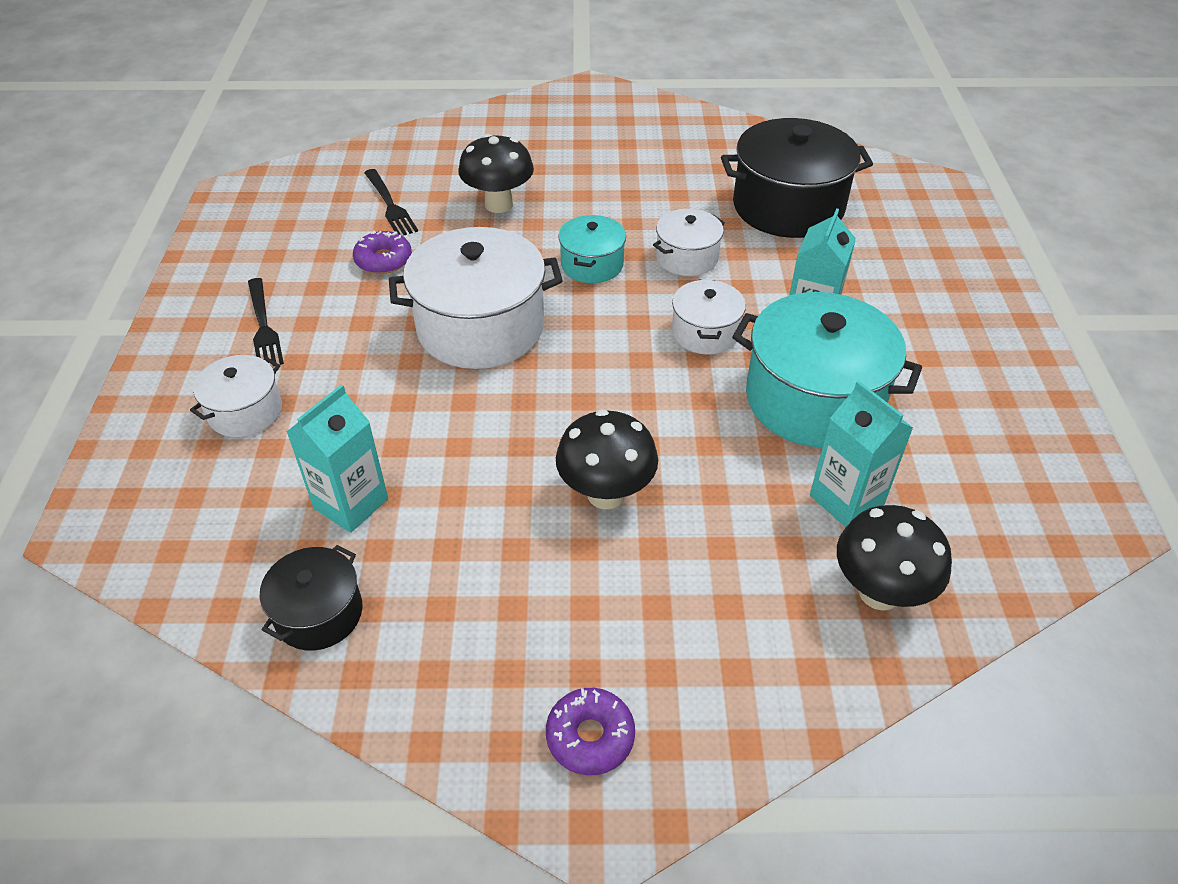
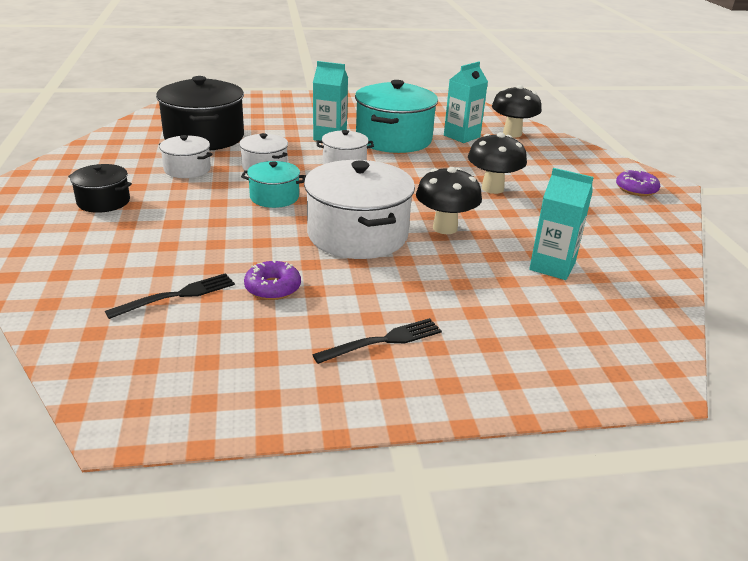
camera: 100 degrees left, 15 degrees down
(245, 411) = (493, 329): white pot -> white pot (187, 169)
(319, 613) = (638, 266): black pot -> black pot (103, 201)
(499, 204) = (185, 238): black mushroom -> black mushroom (445, 228)

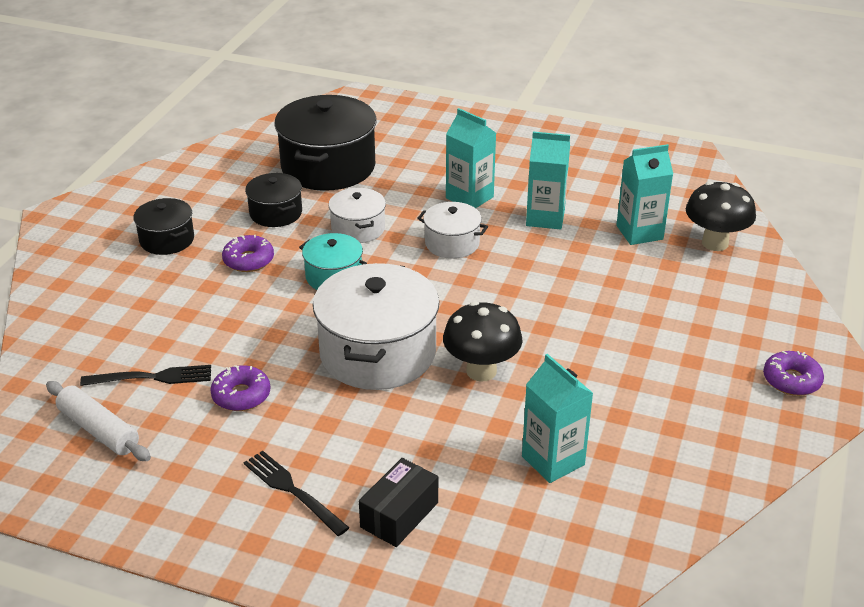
camera: 30 degrees right, 5 degrees up
(158, 348) = (99, 430): none -> white rolling pin
(187, 169) = (276, 213): white pot -> black pot
(192, 201) = (248, 260): none -> purple donut
(383, 341) = (292, 490): black fork -> black fork turned 135 degrees counterclockwise
(393, 139) = (545, 218): turquoise pot -> turquoise carton
(486, 331) = (399, 515): none -> black box
(492, 188) = (595, 328): black mushroom -> none

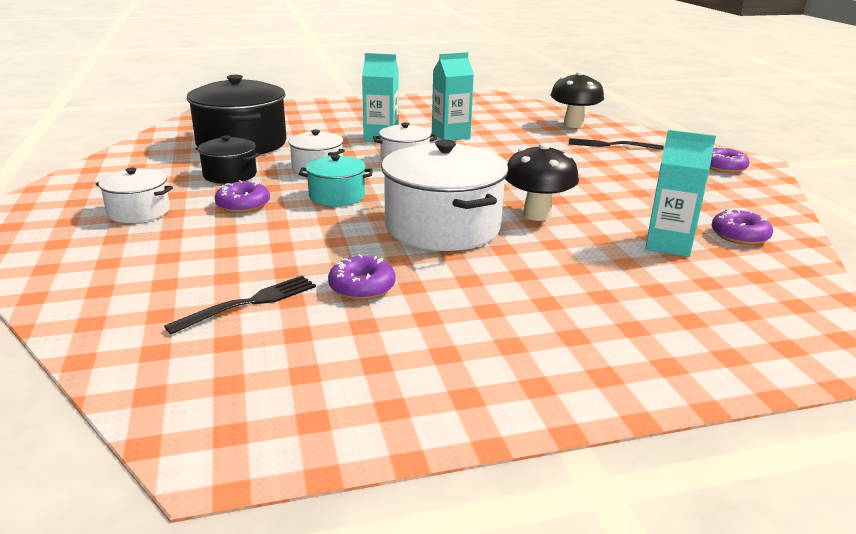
camera: 35 degrees left, 10 degrees down
(99, 430) = (240, 362): white rolling pin -> none
(167, 240) = (139, 211): black pot -> white pot
(292, 490) = (510, 334): black fork -> black fork (610, 145)
(399, 515) = (623, 315): black box -> none
(639, 232) = (522, 129): turquoise carton -> none
(643, 481) = (739, 235): none -> purple donut

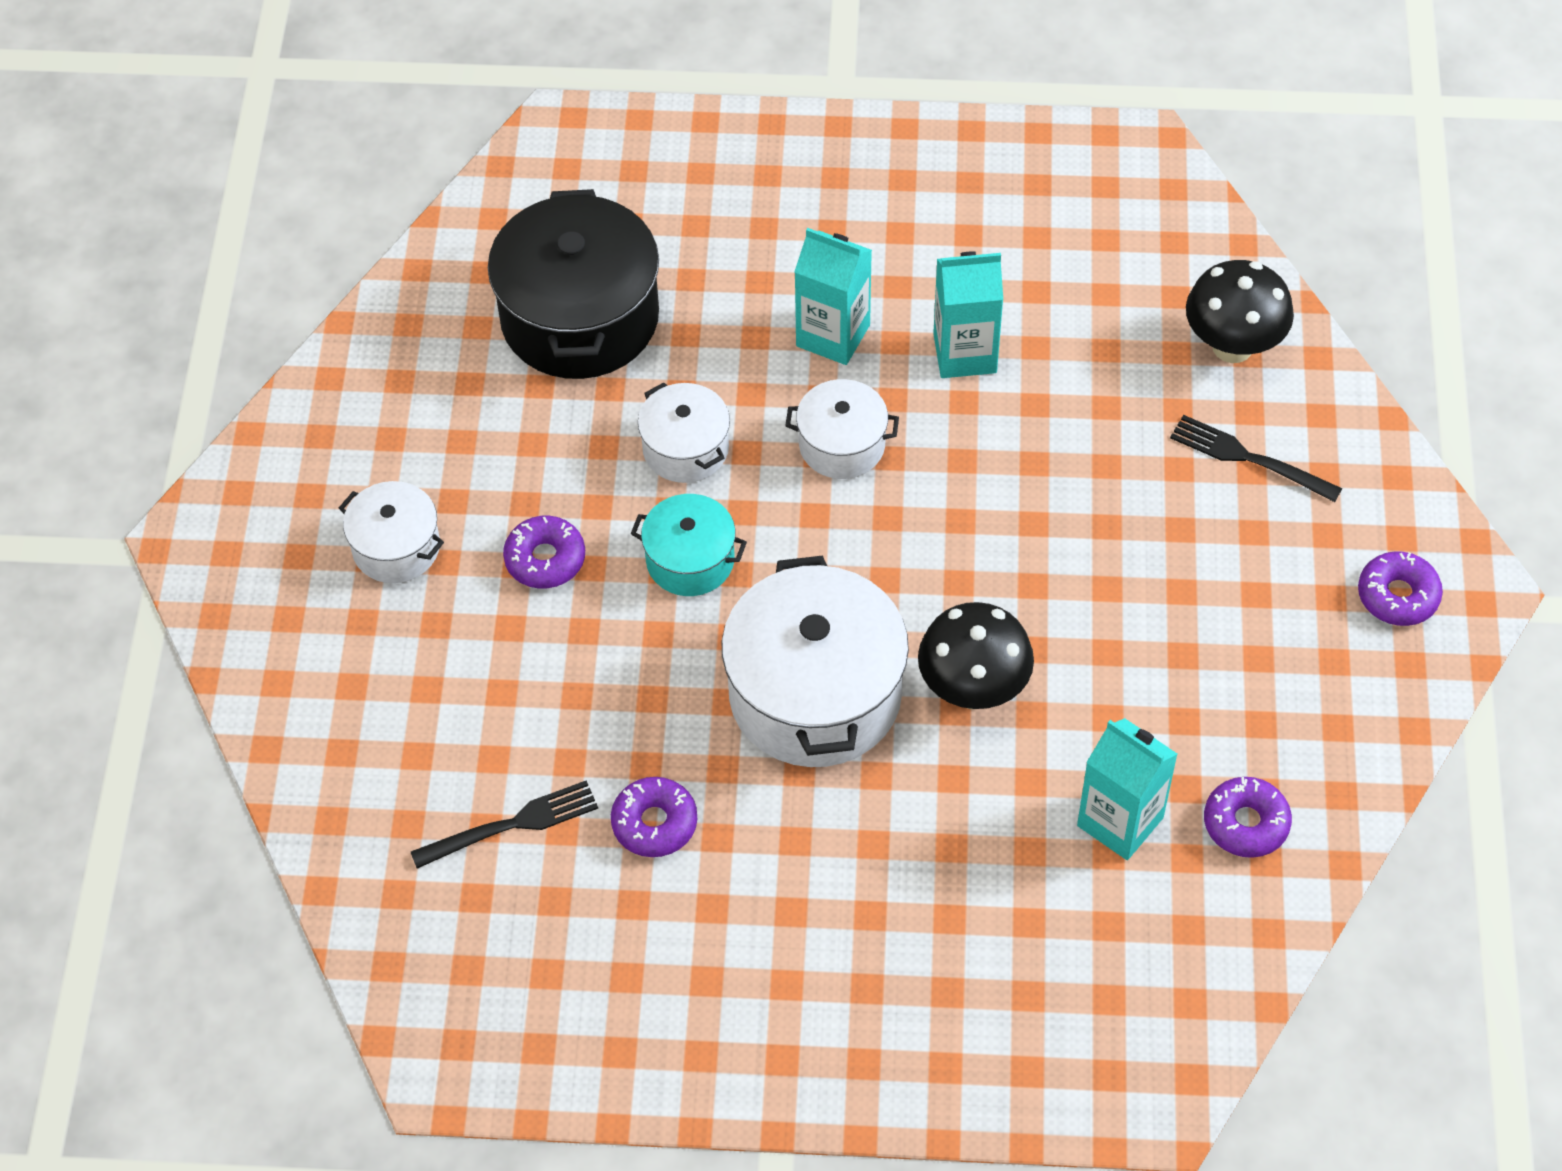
camera: 20 degrees right, 30 degrees up
(230, 175) = (541, 446): black pot -> none

